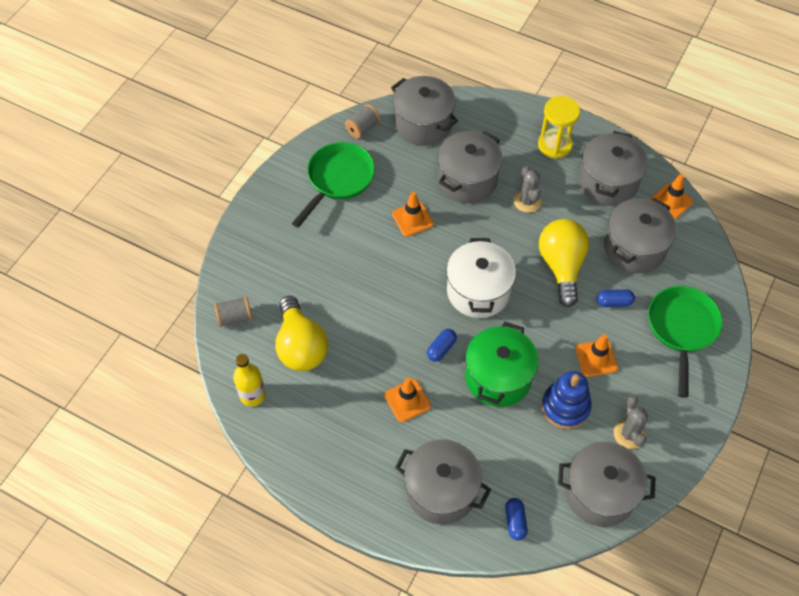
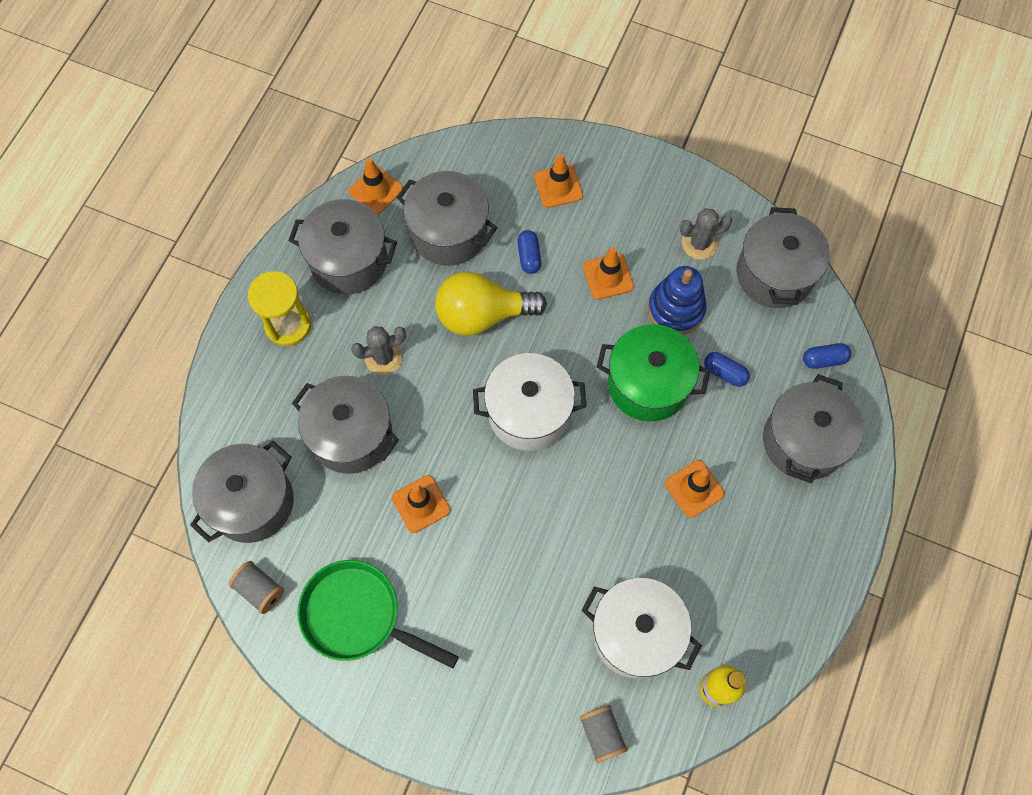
camera: 95 degrees left, 10 degrees up
(301, 346) = (636, 634): yellow light bulb -> white pot
(441, 349) = (617, 453): blue capsule -> blue capsule (724, 373)
(682, 329) = (558, 186): green pan -> orange traffic cone

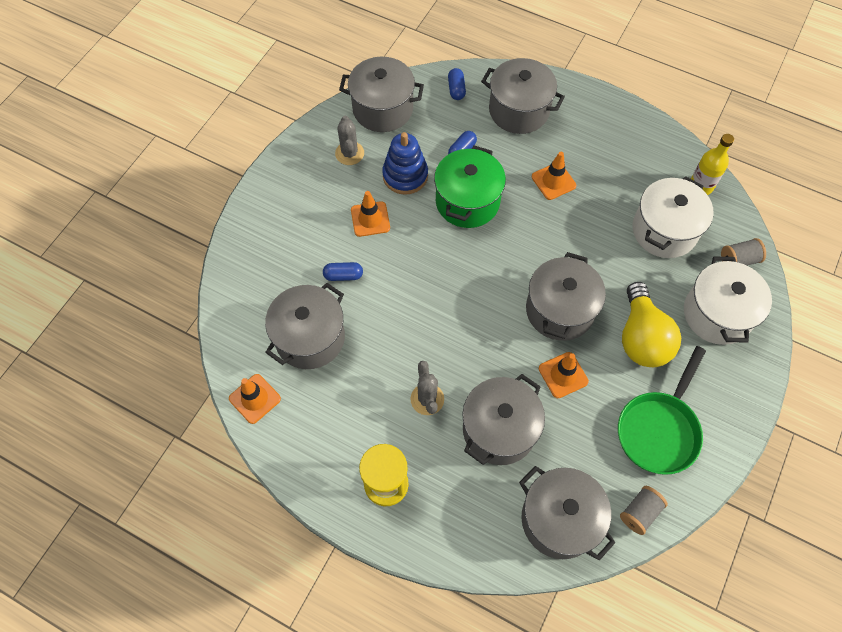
camera: 85 degrees left, 5 degrees down
(349, 260) = (326, 426): grey pot -> grey pot (559, 310)
(482, 315) = (394, 316): yellow light bulb -> yellow light bulb (641, 338)
(529, 412) = (486, 287): white pot -> white pot (717, 314)
(558, 186) = (279, 247): orange traffic cone -> none

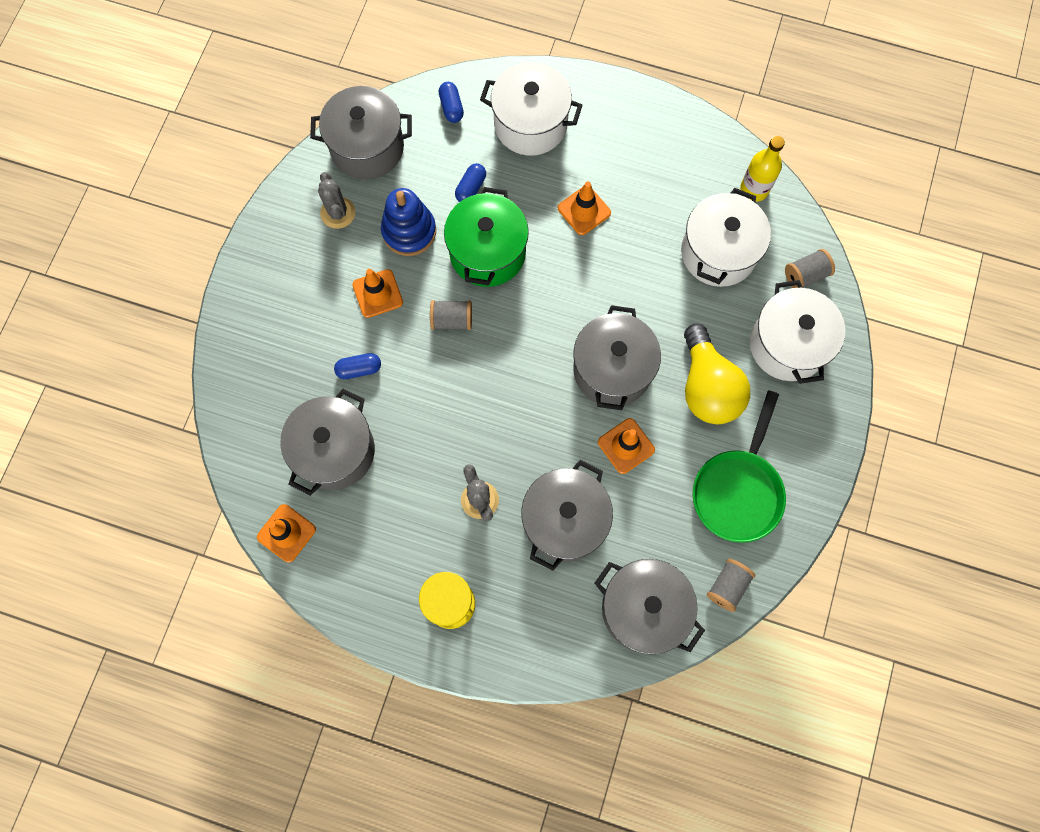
camera: 10 degrees left, 10 degrees up
(428, 249) = (452, 320): none -> grey spool
(519, 110) = (530, 124): grey pot -> white pot

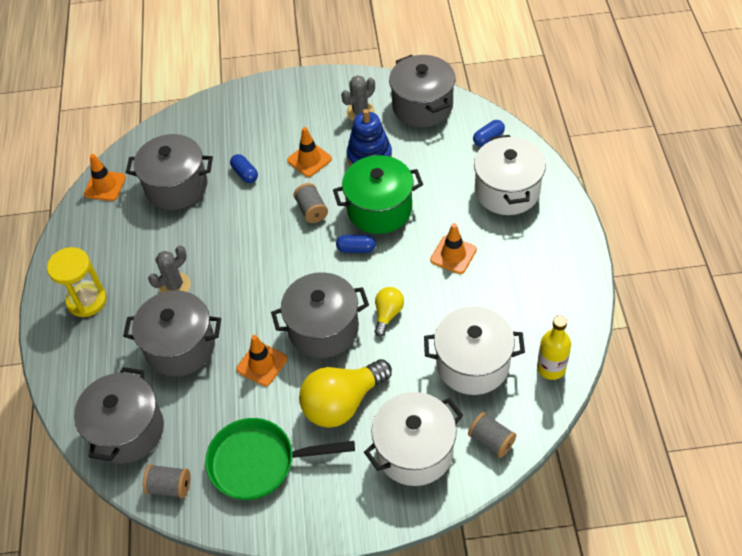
camera: 70 degrees right, 20 degrees down
(471, 188) = (427, 177): blue capsule -> blue capsule (356, 249)
(625, 302) = (388, 314): none -> yellow light bulb

